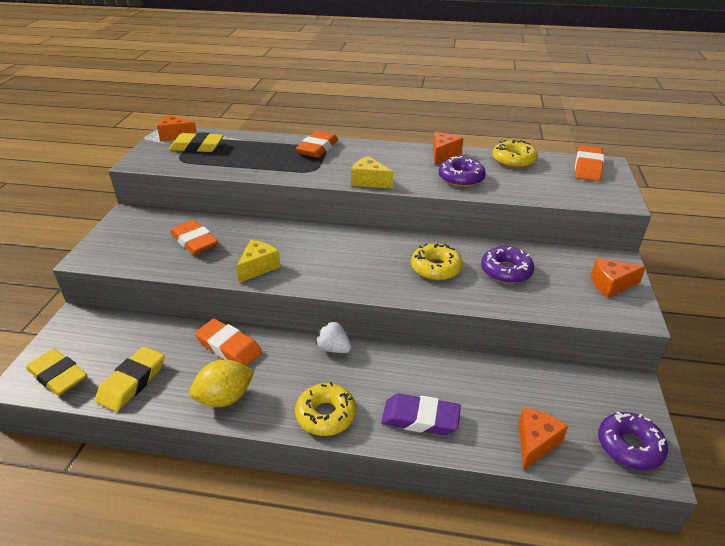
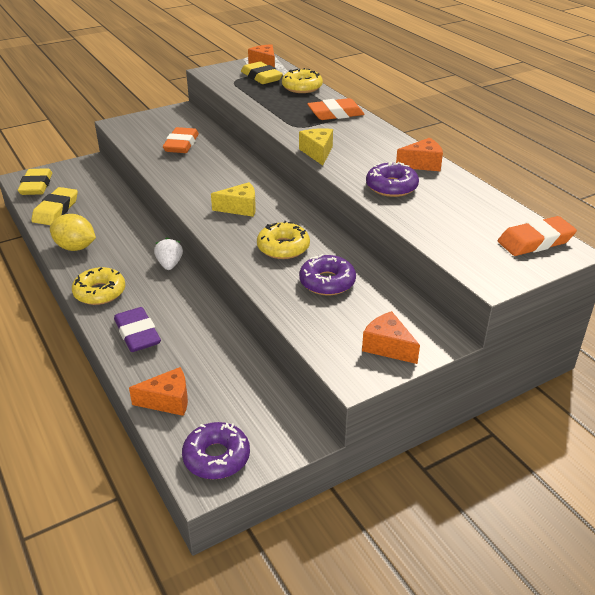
camera: 50 degrees right, 0 degrees up
(132, 382) = (56, 210): yellow eraser -> yellow eraser turned 60 degrees counterclockwise
(229, 347) = (123, 225): orange eraser -> none
(258, 267) = (183, 179): yellow cheese -> yellow cheese (240, 208)
(513, 160) = (475, 199): yellow donut -> yellow donut (302, 87)

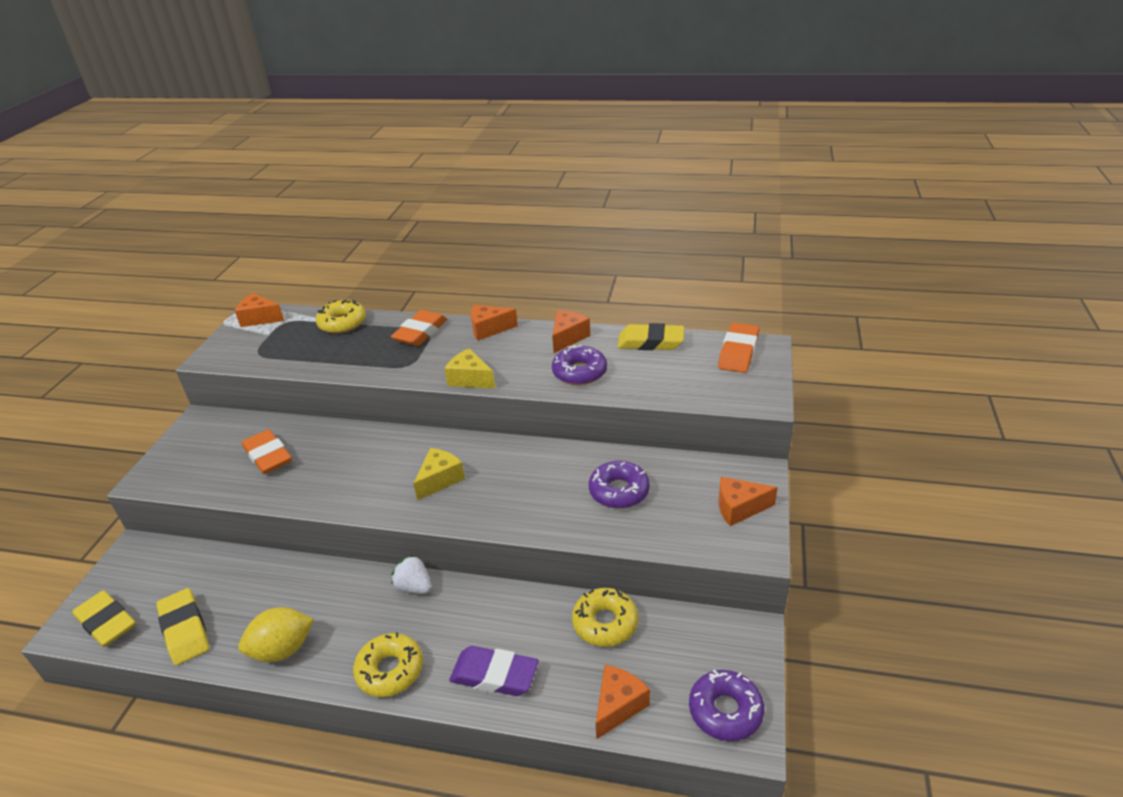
camera: 45 degrees left, 0 degrees up
(261, 77) = (281, 334): yellow eraser -> yellow eraser (650, 342)
(283, 247) = (537, 488): yellow donut -> yellow donut (605, 623)
(379, 133) = (489, 329): none -> orange cheese

